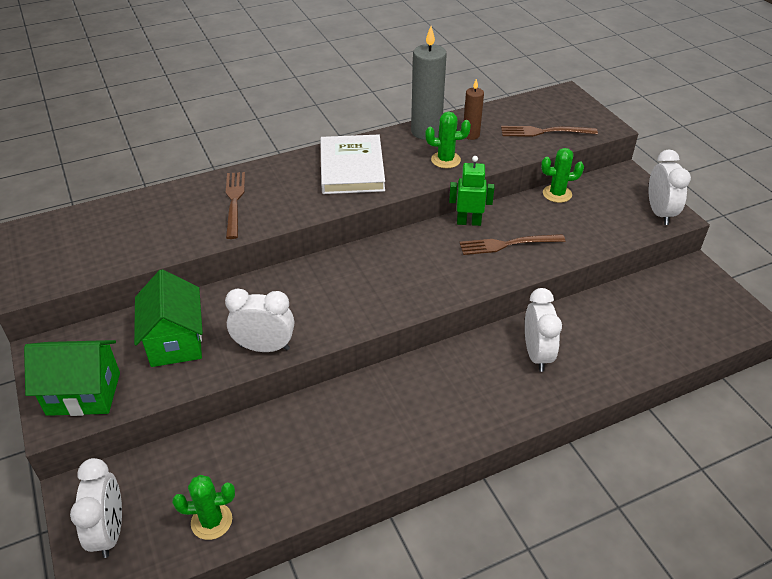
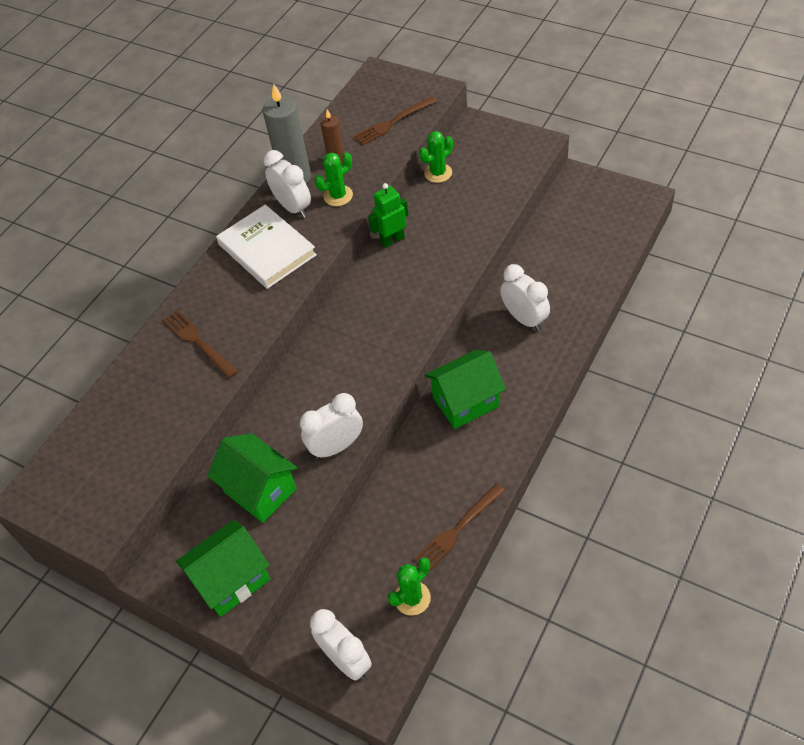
camera: 30 degrees left, 10 degrees up
(418, 389) = (466, 402): none -> green house
(507, 244) = (439, 242): brown fork -> brown fork (457, 530)
(659, 213) = (527, 146): white clock -> white clock (293, 207)

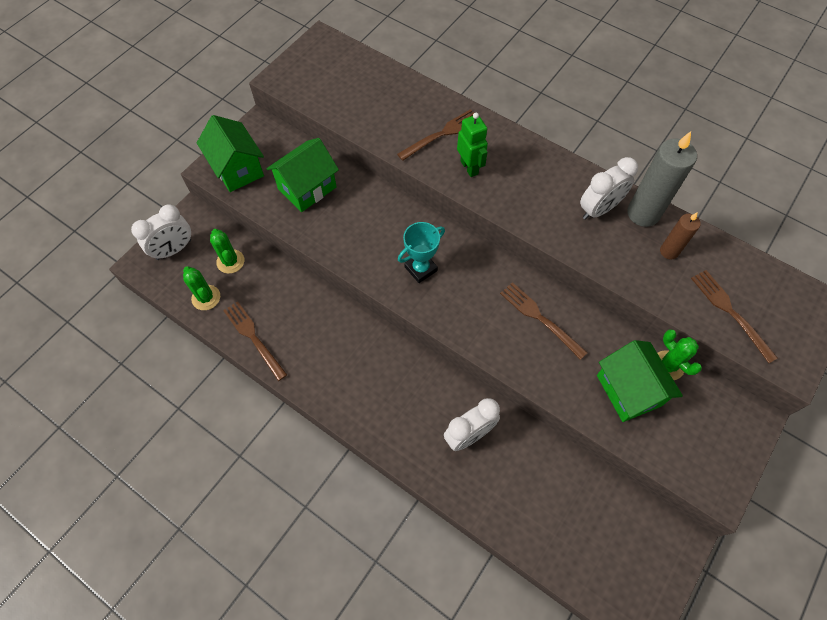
camera: 90 degrees right, 10 degrees up
(267, 250) = (543, 186): white book -> none
(336, 447) = (333, 242): white clock -> none
(338, 196) = (612, 249): green cactus -> green cactus (230, 261)
(362, 359) = (421, 269): none -> turquoise trophy
(392, 240) = (568, 308): green robot -> green robot (469, 167)
(405, 260) = (539, 318): none -> brown fork
(466, 402) = (379, 363): green house -> green house (628, 390)

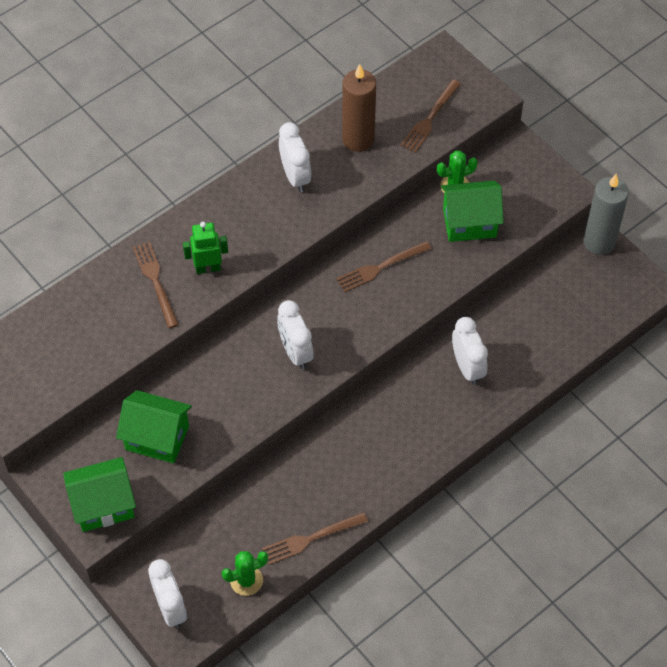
camera: 75 degrees left, 5 degrees down
(230, 261) = (207, 549): green cactus -> none
(307, 188) = (157, 438): green house -> green house turned 45 degrees counterclockwise
(421, 269) = (295, 352): turquoise trophy -> white clock
(643, 213) = (311, 144): grey candle -> grey candle (599, 242)
(669, 251) = (358, 139): brown candle -> brown candle, size x1.79
(729, 312) = (430, 119): brown fork -> brown fork turned 45 degrees counterclockwise

